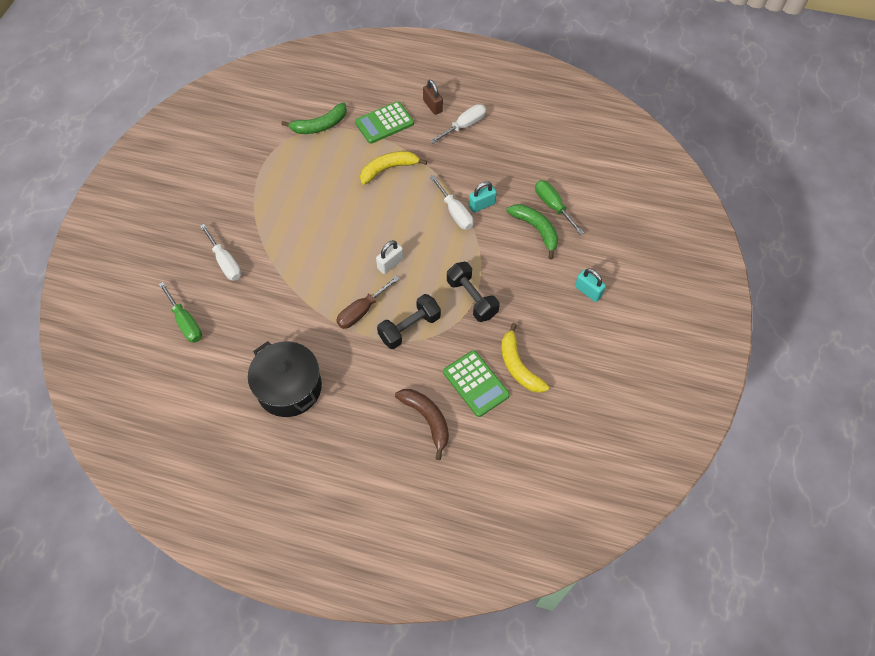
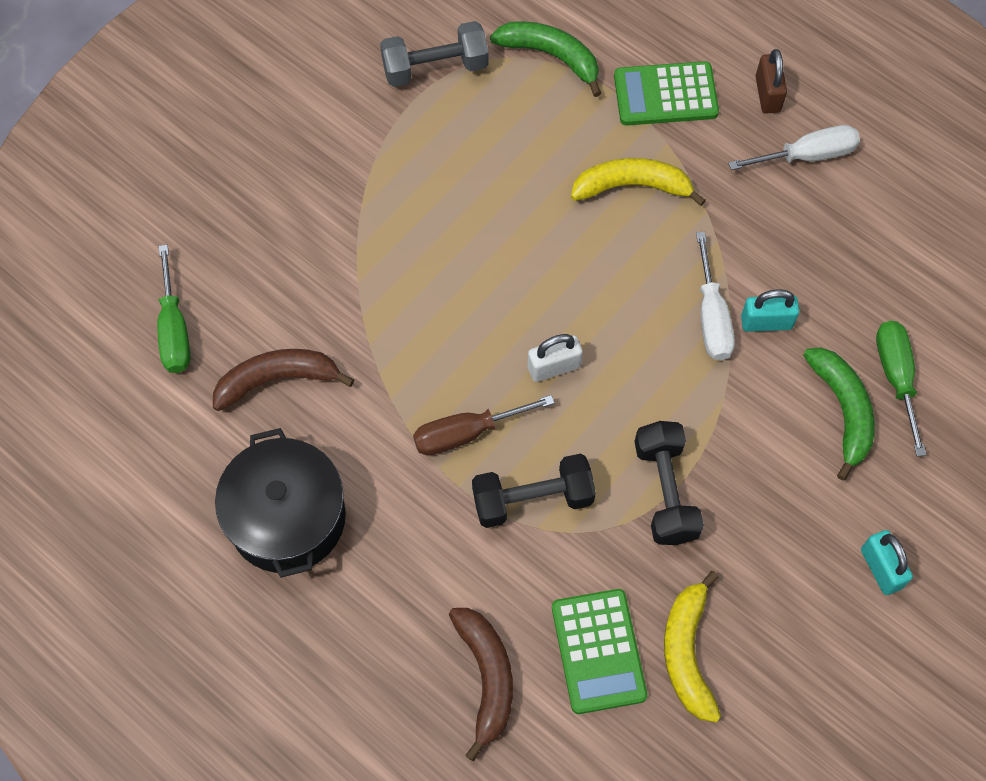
camera: 25 degrees right, 5 degrees up
(225, 262) = (282, 248): white screwdriver -> none
(252, 324) = (277, 380): none -> brown banana
(264, 151) = (435, 68): none -> grey dumbbell
(320, 125) = (551, 56): green banana -> green banana turned 150 degrees counterclockwise

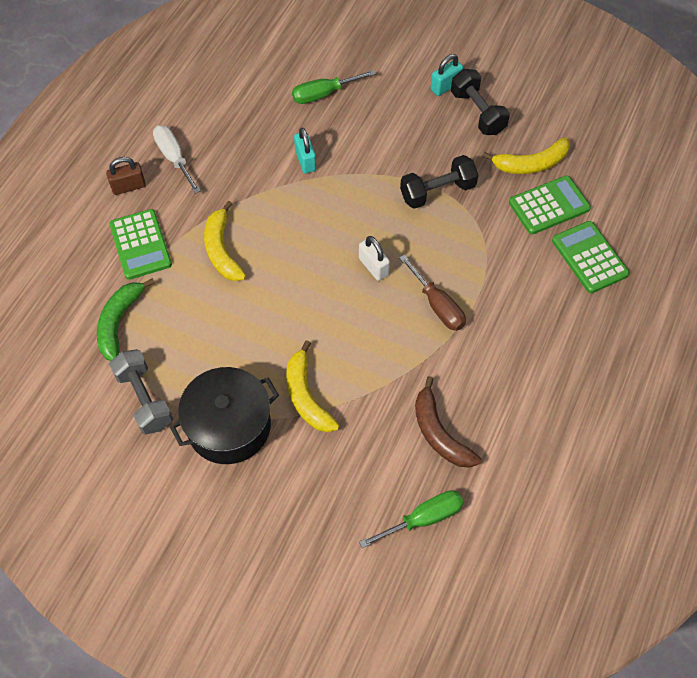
camera: 105 degrees left, 5 degrees down
(287, 518) = (536, 396): black pot -> black pot (229, 426)
(381, 240) = (306, 396): none -> yellow banana
(486, 677) = (589, 257): brown banana -> green calculator
(532, 499) = (469, 258): black dumbbell -> black dumbbell (477, 112)
(711, 316) = (310, 189): white screwdriver -> none
(842, 410) = (353, 116): green banana -> none

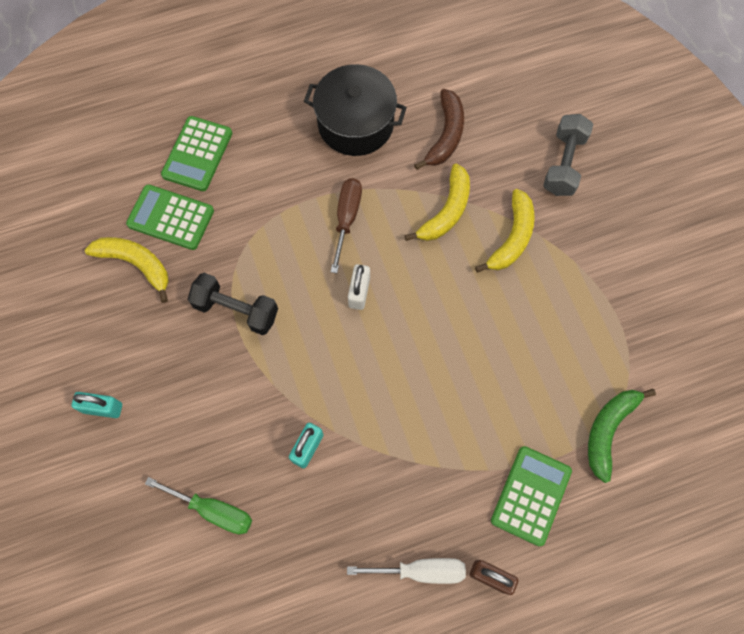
camera: 135 degrees left, 10 degrees up
(119, 322) = (608, 430): green banana -> green banana turned 150 degrees clockwise
(144, 399) = (637, 343): grey dumbbell -> grey dumbbell (564, 164)
(174, 158) = (420, 570): white screwdriver -> white screwdriver turned 105 degrees counterclockwise
(222, 250) = (465, 422): yellow banana -> yellow banana (446, 211)
(229, 426) = (589, 265): black pot -> black pot (355, 123)
(423, 518) = (512, 97): green screwdriver -> none
(477, 112) = (112, 353): black dumbbell -> none

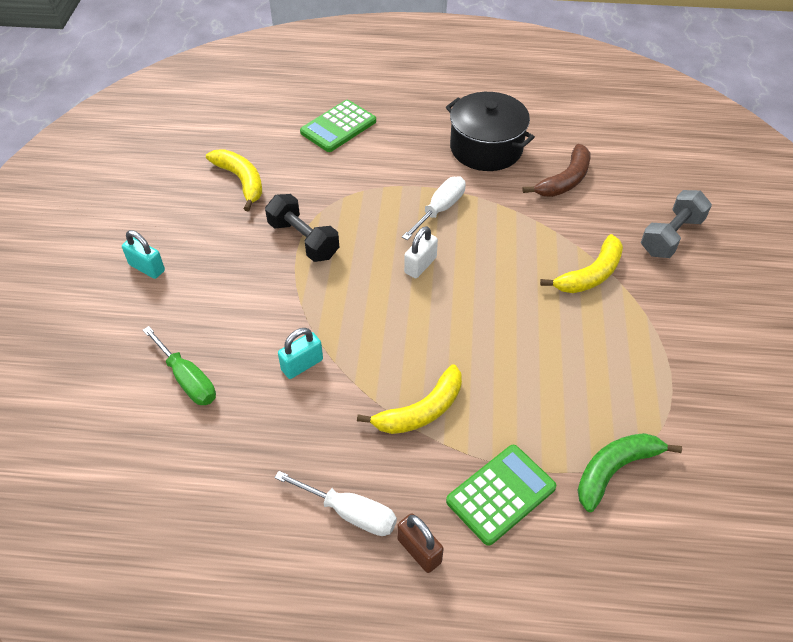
camera: 25 degrees right, 20 degrees down
(171, 218) = (289, 160): green calculator -> none
(347, 218) = (440, 209): brown screwdriver -> white screwdriver
(446, 211) = (536, 234): yellow banana -> yellow banana (421, 411)

